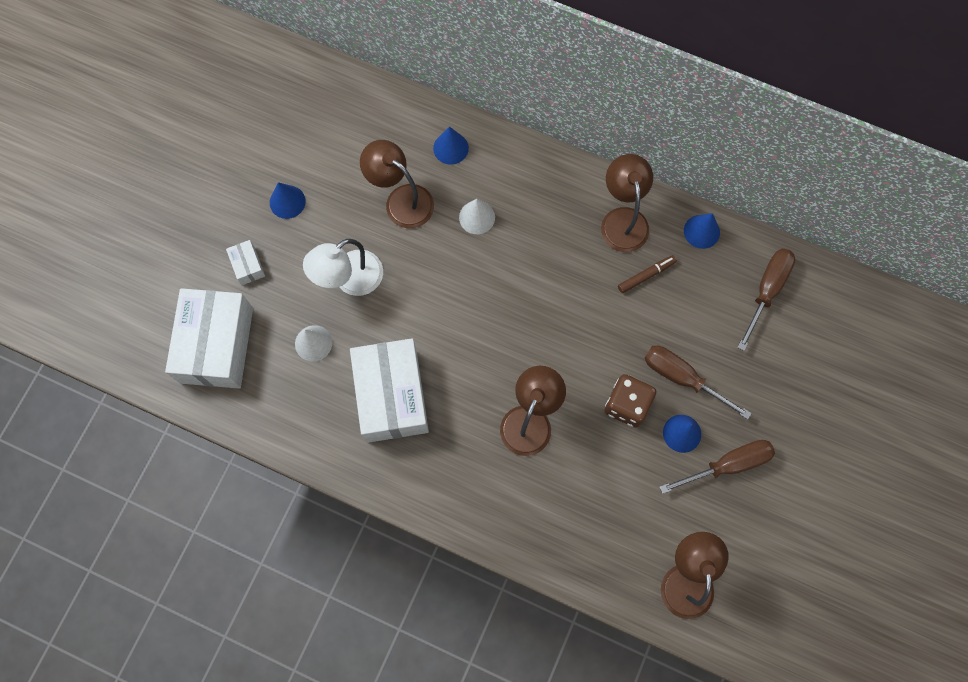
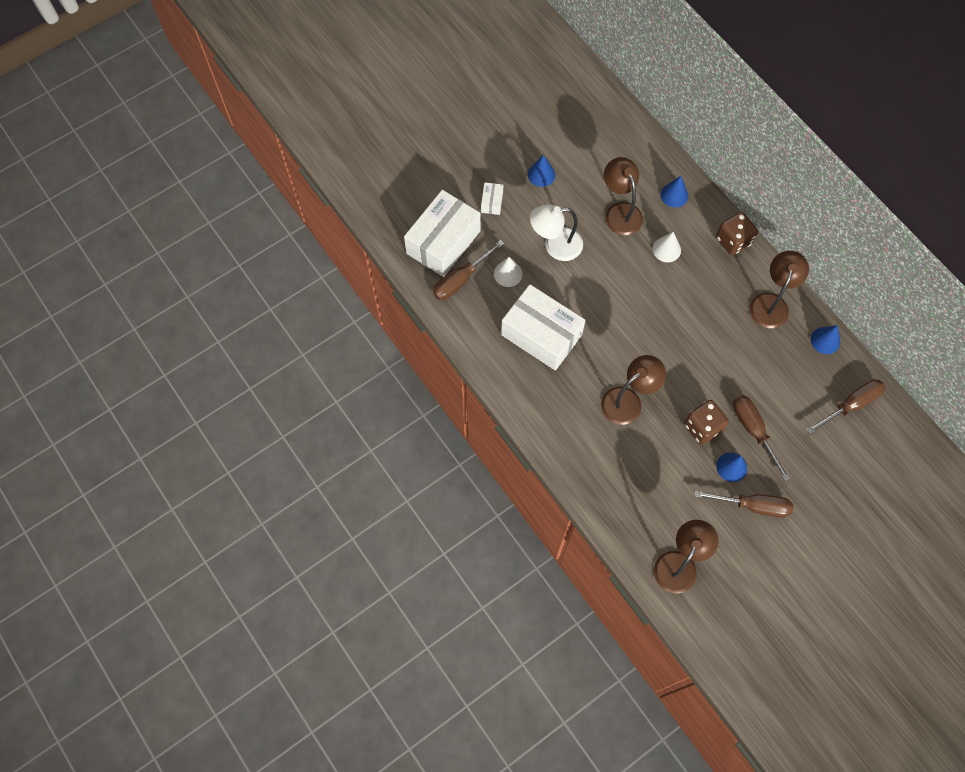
camera: 30 degrees right, 5 degrees down
(262, 380) = (461, 279): none -> brown screwdriver
(391, 396) = (541, 335): white box -> white box turned 75 degrees counterclockwise
(544, 168) = (733, 241): none -> brown dice
(646, 275) = (766, 349): brown marker -> none

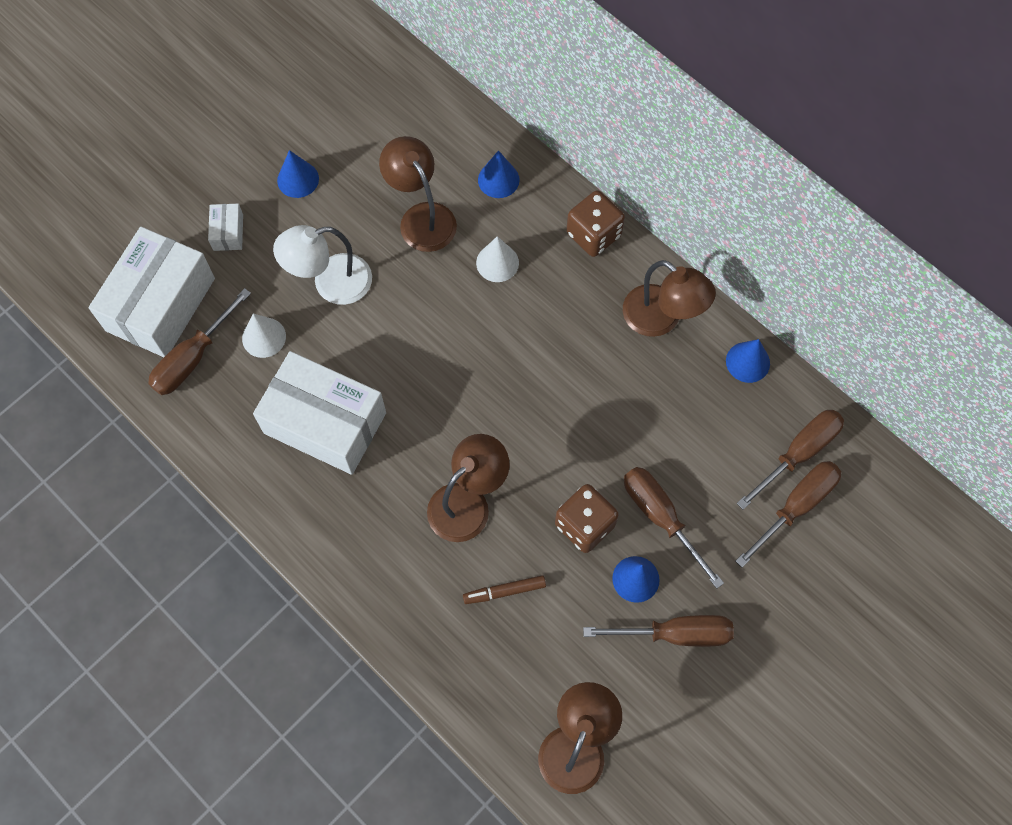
camera: 10 degrees left, 0 degrees up
(645, 460) = (504, 591): none -> brown marker
(771, 303) = (661, 319): brown lamp -> brown lamp turned 120 degrees clockwise
(844, 439) = (796, 507): none -> brown screwdriver

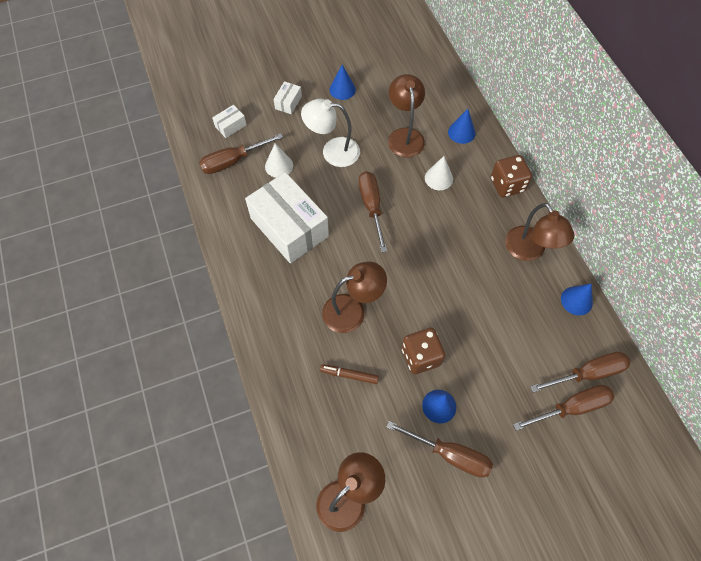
camera: 25 degrees right, 5 degrees down
(161, 304) = (230, 126): white box -> white box, size x0.42
(661, 517) = (474, 374): brown screwdriver -> brown screwdriver (371, 207)

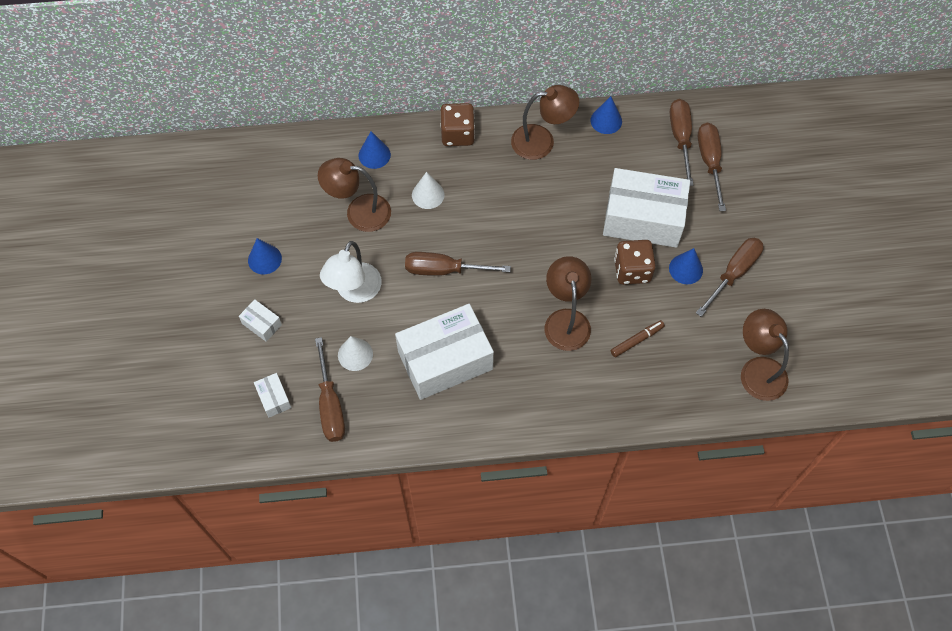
camera: 75 degrees left, 0 degrees up
(349, 375) = (637, 340): brown marker -> brown marker turned 150 degrees counterclockwise
(480, 355) = (643, 219): none -> white box

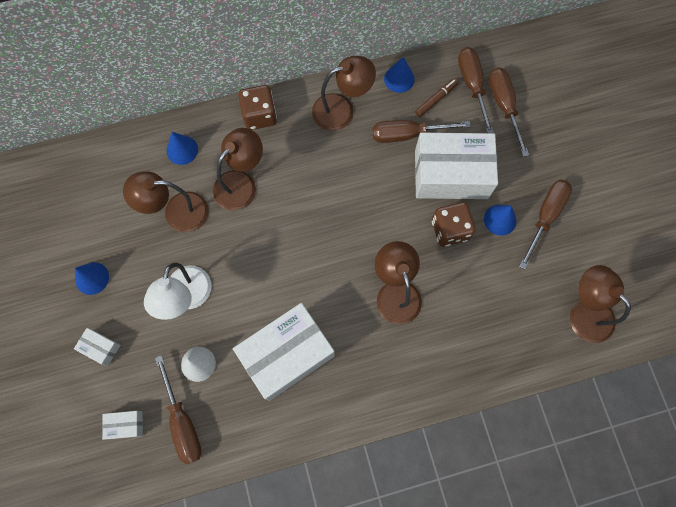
camera: 10 degrees left, 10 degrees up
(274, 398) = (126, 425): white box -> white box turned 60 degrees counterclockwise
(428, 195) = (241, 183): white cone -> brown lamp
(444, 270) = (270, 260): brown screwdriver -> brown screwdriver (408, 134)
(637, 340) = (466, 301): brown marker -> brown marker (436, 99)

